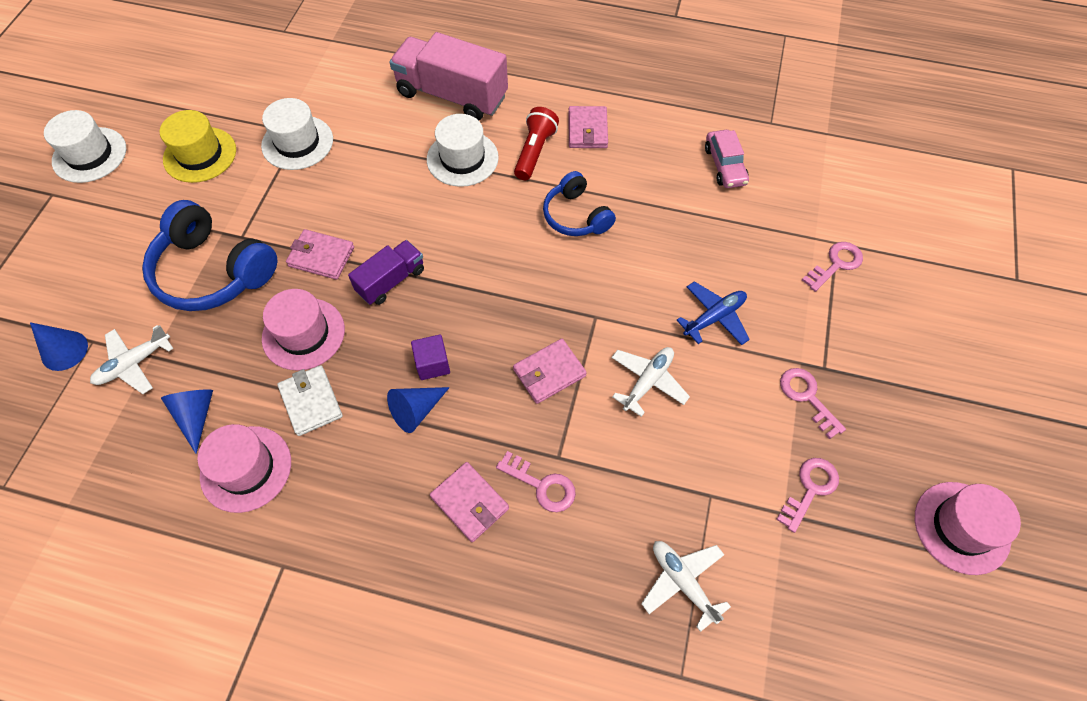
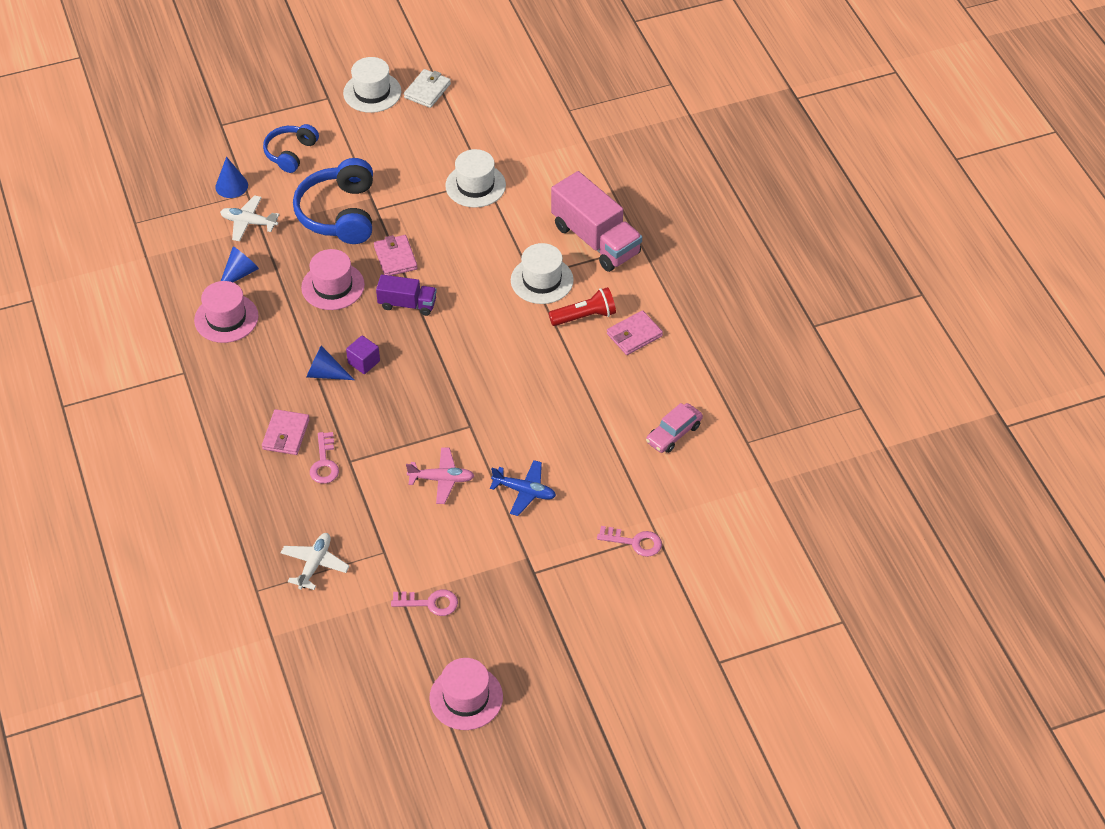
camera: 55 degrees right, 10 degrees down
(200, 155) = (420, 144): yellow hat -> none
(311, 402) = (290, 320): white wallet -> white wallet (427, 91)
(452, 95) = (595, 240): pink truck -> pink truck turned 150 degrees clockwise
(549, 373) = (406, 424): pink wallet -> none
(576, 216) = (546, 371): blue headphones -> blue headphones (290, 153)
(648, 382) = (442, 479): white plane -> pink plane
(807, 397) = (500, 572): pink key -> none

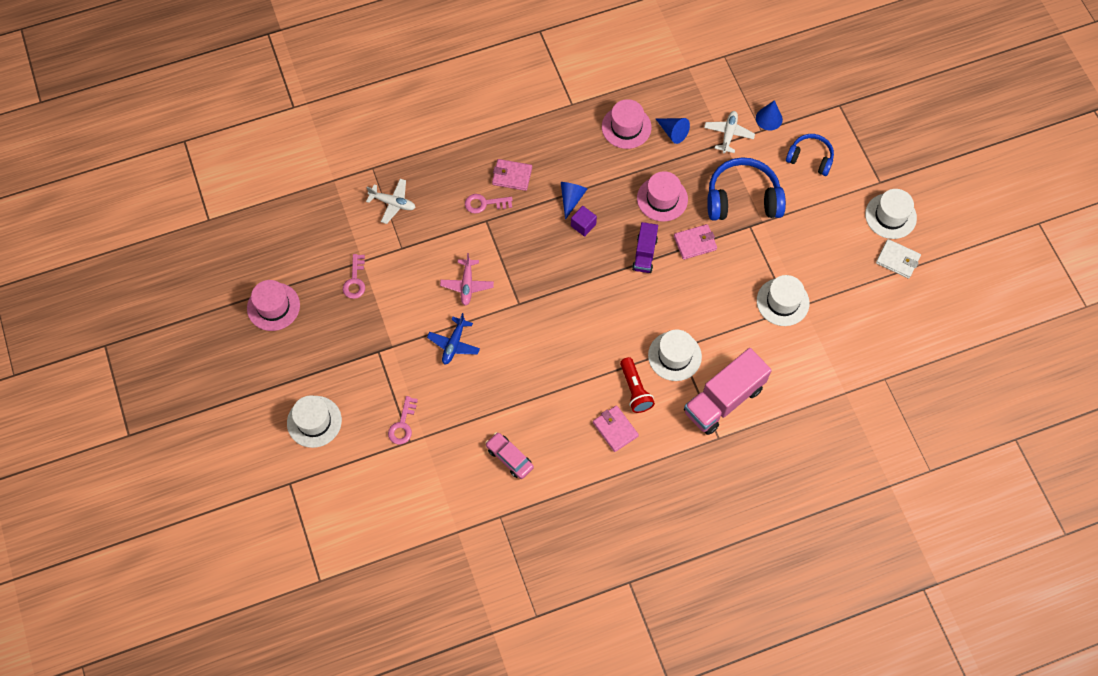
camera: 90 degrees right, 15 degrees up
(633, 639) = (314, 421): none -> white hat

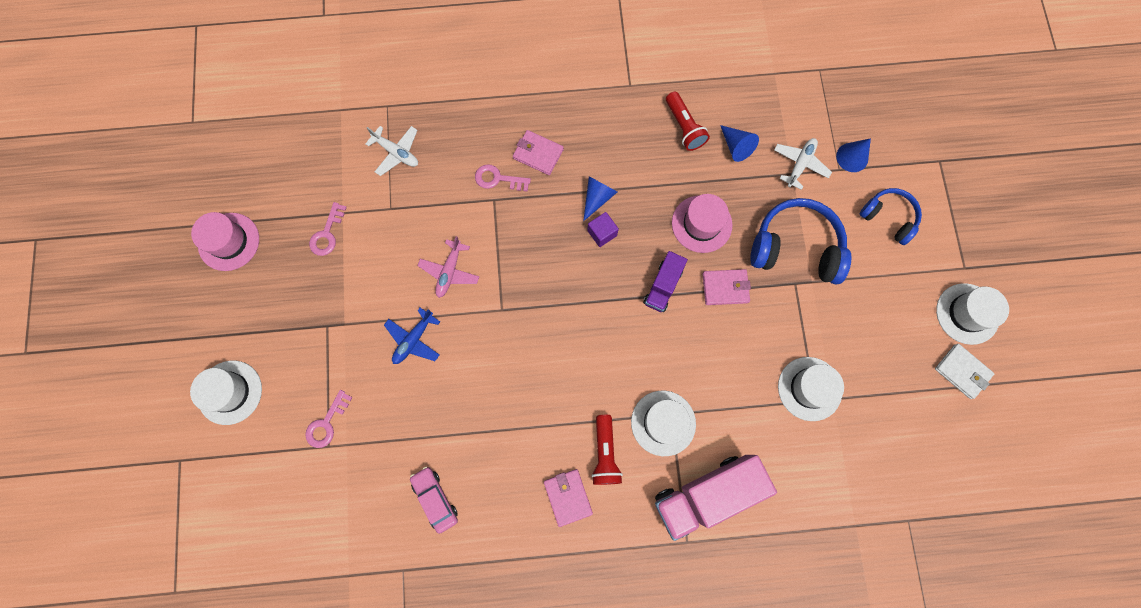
camera: 15 degrees right, 10 degrees up
(626, 127) = (684, 127): pink hat -> red flashlight

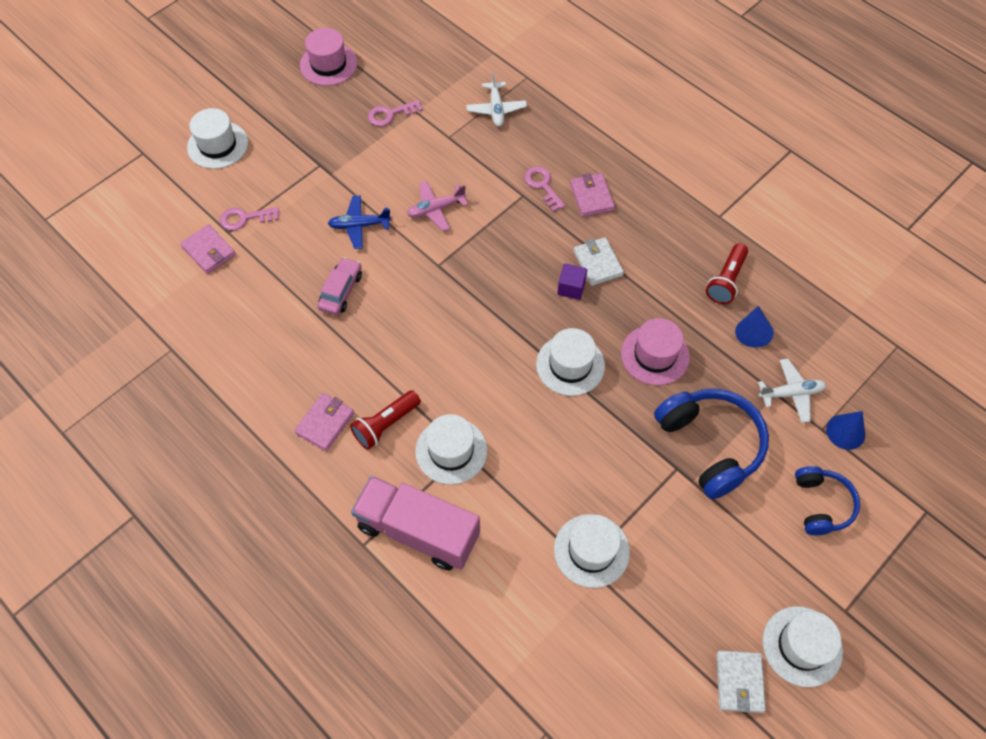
camera: 50 degrees right, 15 degrees down
(435, 499) = (245, 330): pink car -> pink car (341, 291)
(597, 198) = (598, 263): blue cone -> white wallet
(663, 286) = (570, 365): purple truck -> white hat
(725, 288) = (616, 414): pink wallet -> pink wallet (209, 251)

